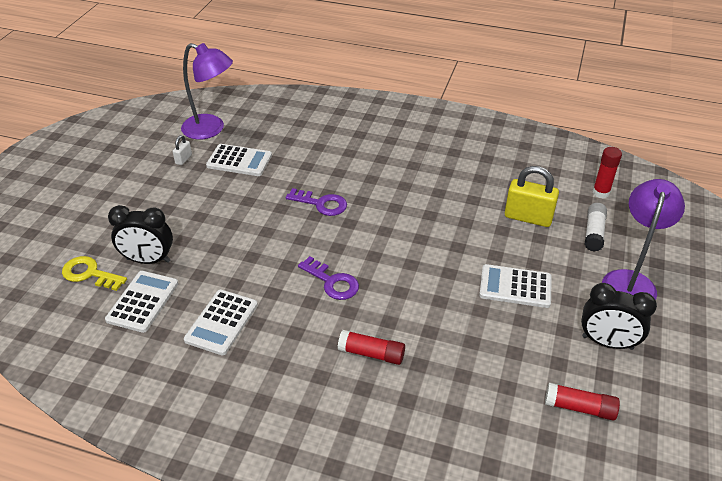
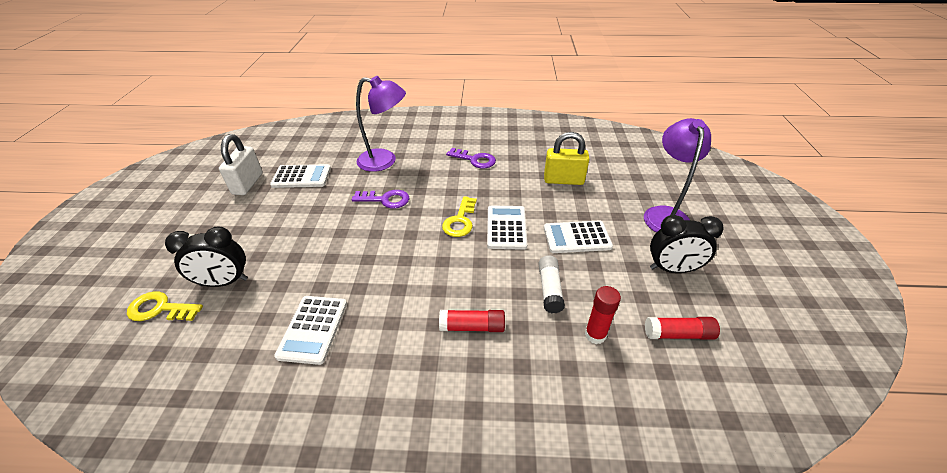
camera: 15 degrees left, 0 degrees up
(143, 301) = (223, 326): white calculator -> white calculator (506, 227)
(183, 159) = (247, 184): white padlock -> white padlock, size x2.08
(211, 129) = (270, 155): purple lamp -> purple lamp (385, 161)
(332, 282) = (415, 266): purple key -> purple key (475, 160)
(394, 243) = (460, 221): none -> yellow key
(593, 233) = (619, 182): white glue stick -> white glue stick (549, 289)
(601, 192) = (610, 152): red glue stick -> red glue stick (595, 335)

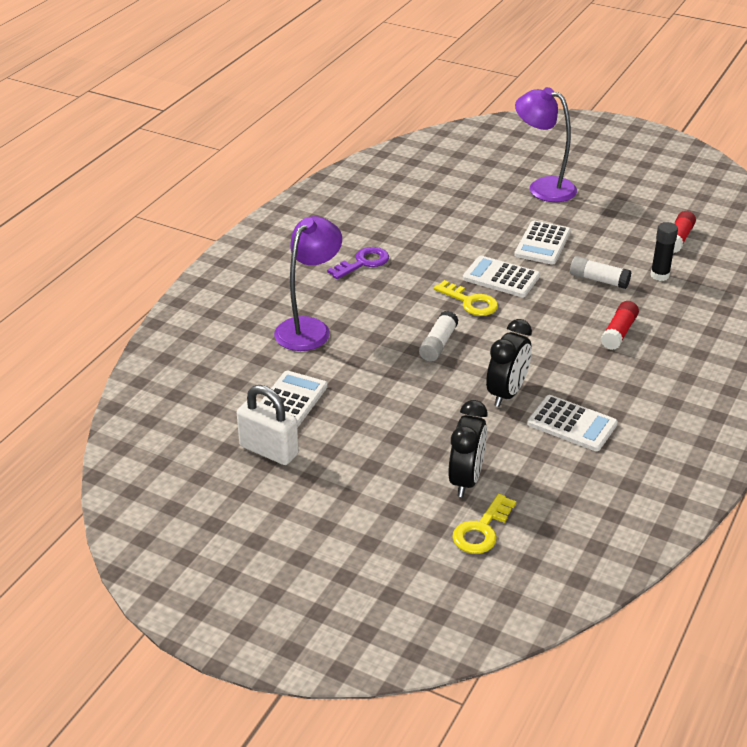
camera: 65 degrees left, 5 degrees down
(385, 200) = (394, 343): purple key -> none
(395, 220) = (438, 344): none -> white glue stick
(563, 180) = (449, 220): yellow padlock -> none
(595, 335) = (659, 275): red glue stick -> black glue stick
(672, 269) = (612, 213): black clock -> black clock (507, 393)

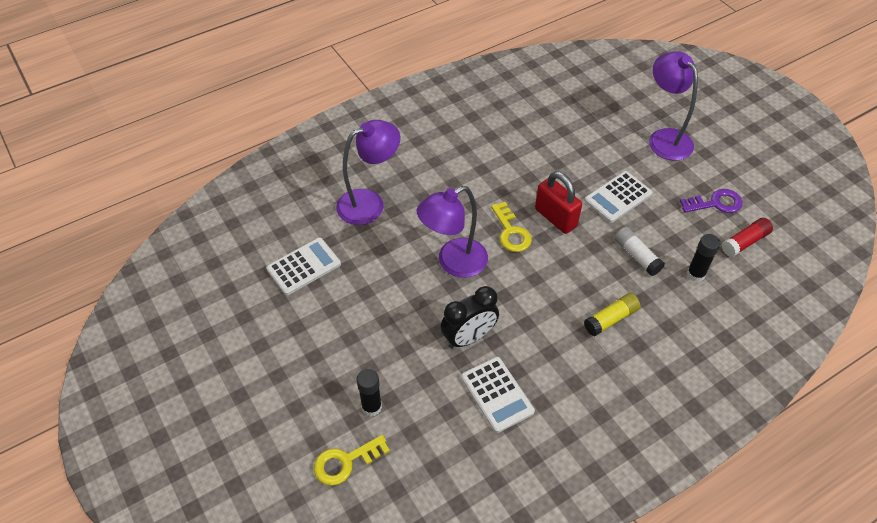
camera: 30 degrees right, 15 degrees up
(269, 450) = (255, 305): white padlock -> none
(363, 263) = (457, 157): purple key -> purple key (716, 203)
(438, 344) = (453, 263): white glue stick -> purple lamp
(466, 480) = (371, 407): black clock -> black glue stick
(501, 277) = (555, 218): white calculator -> red padlock
(619, 332) = (611, 319): red glue stick -> yellow glue stick

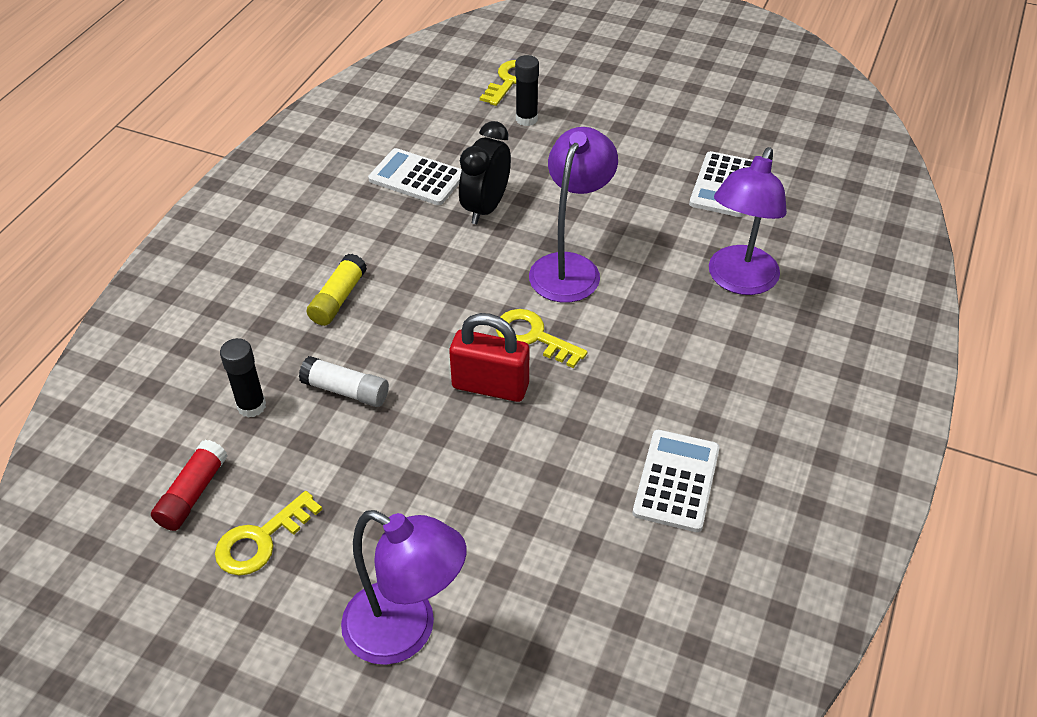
camera: 145 degrees right, 5 degrees down
(618, 197) = (422, 466): white calculator -> white calculator (676, 481)
(716, 203) = (261, 540): purple key -> yellow key

